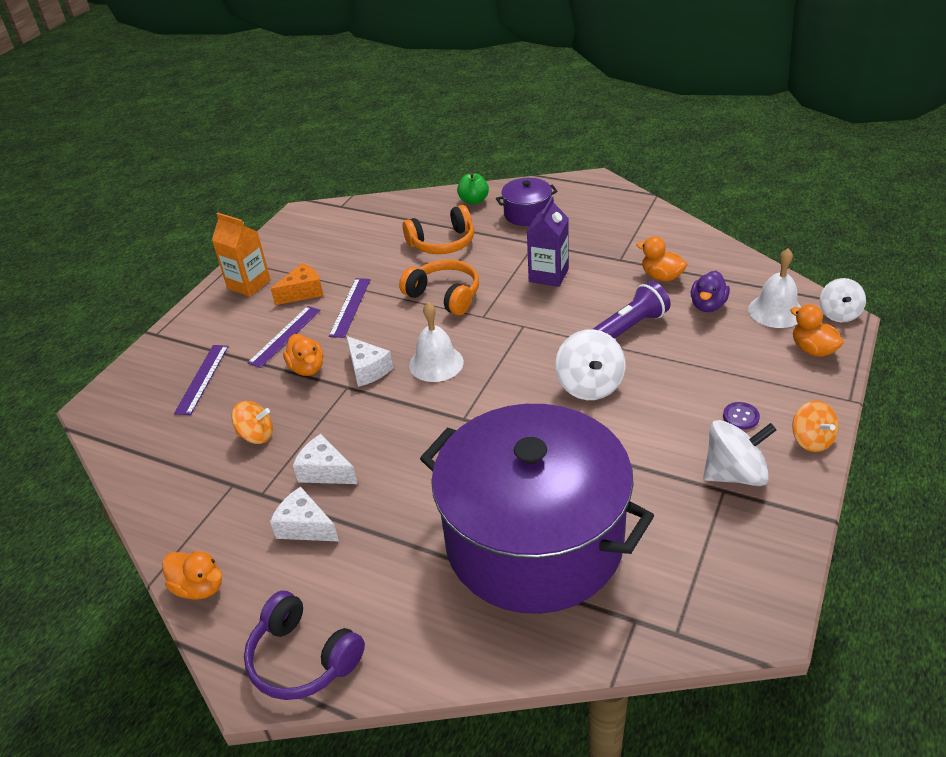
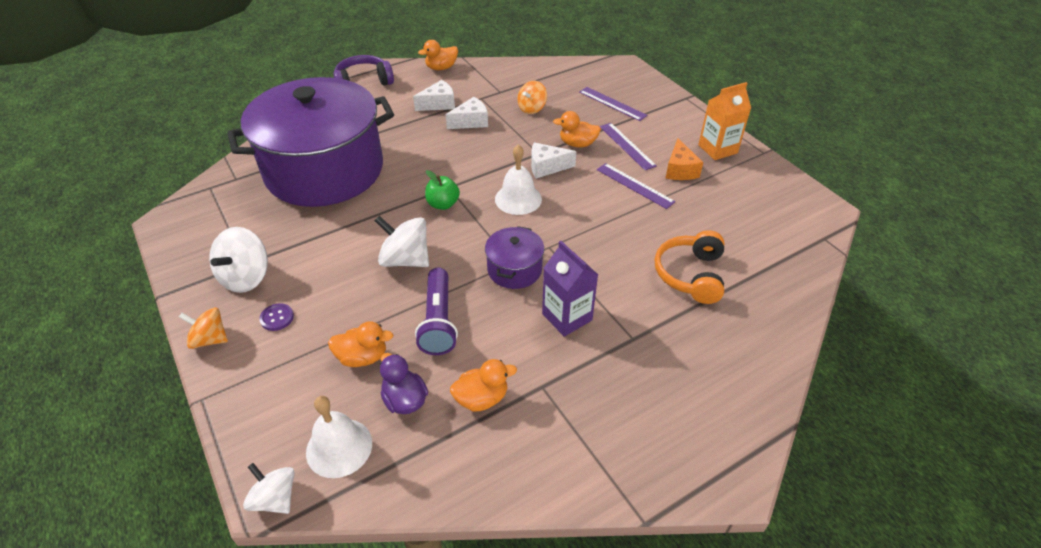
camera: 120 degrees right, 5 degrees up
(444, 295) = (600, 239): orange headphones -> none
(473, 200) = (764, 337): green apple -> green apple (443, 204)
(527, 214) = (698, 365): purple pot -> purple pot (514, 269)
(812, 349) = (269, 428): orange duck -> orange duck (363, 357)

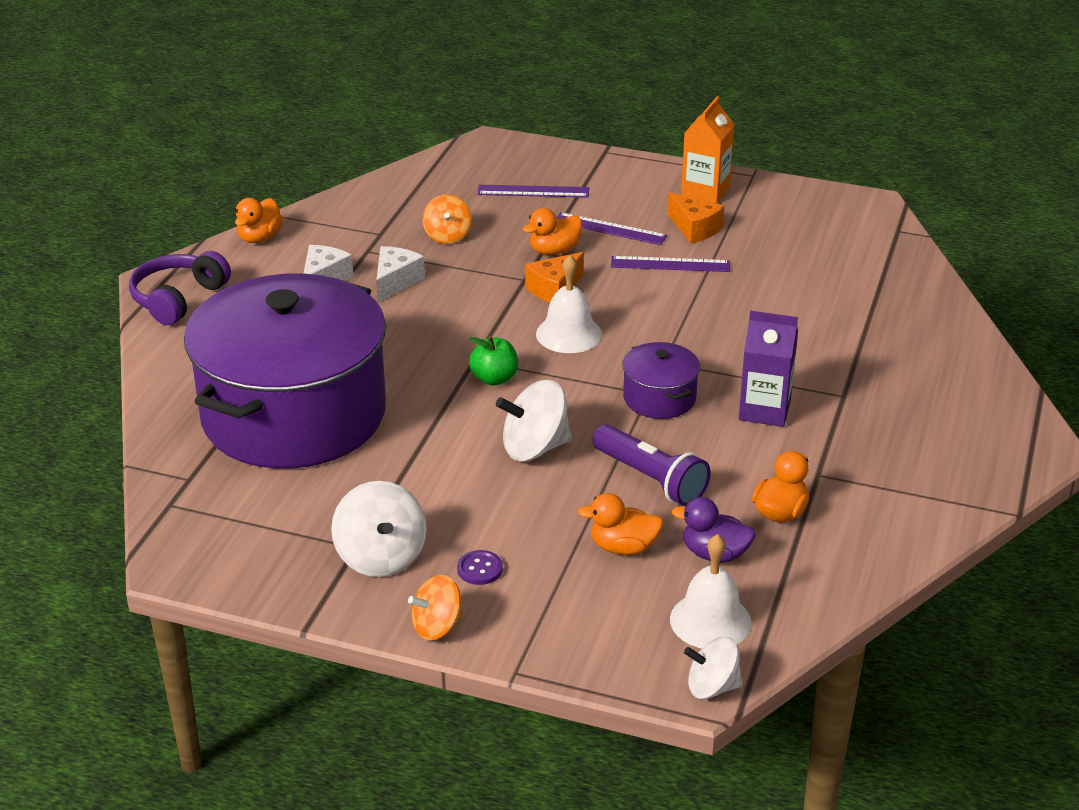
camera: 40 degrees left, 10 degrees down
(363, 357) = (623, 547): orange duck -> orange duck turned 135 degrees counterclockwise
(546, 167) = (554, 289): white cheese -> orange cheese
(690, 275) = (825, 318): orange headphones -> none

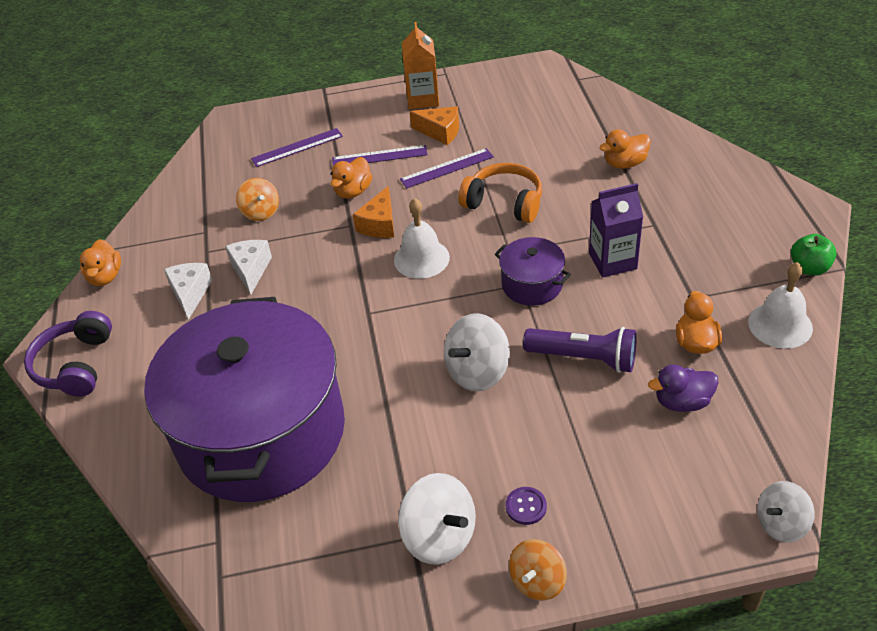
camera: 25 degrees left, 10 degrees up
(494, 378) = (397, 323): green apple -> green apple (809, 268)
(623, 547) = (614, 430): orange duck -> orange duck (625, 163)
(701, 317) = (504, 202): none -> orange headphones
(710, 620) = (729, 463): white bell -> white bell (780, 325)

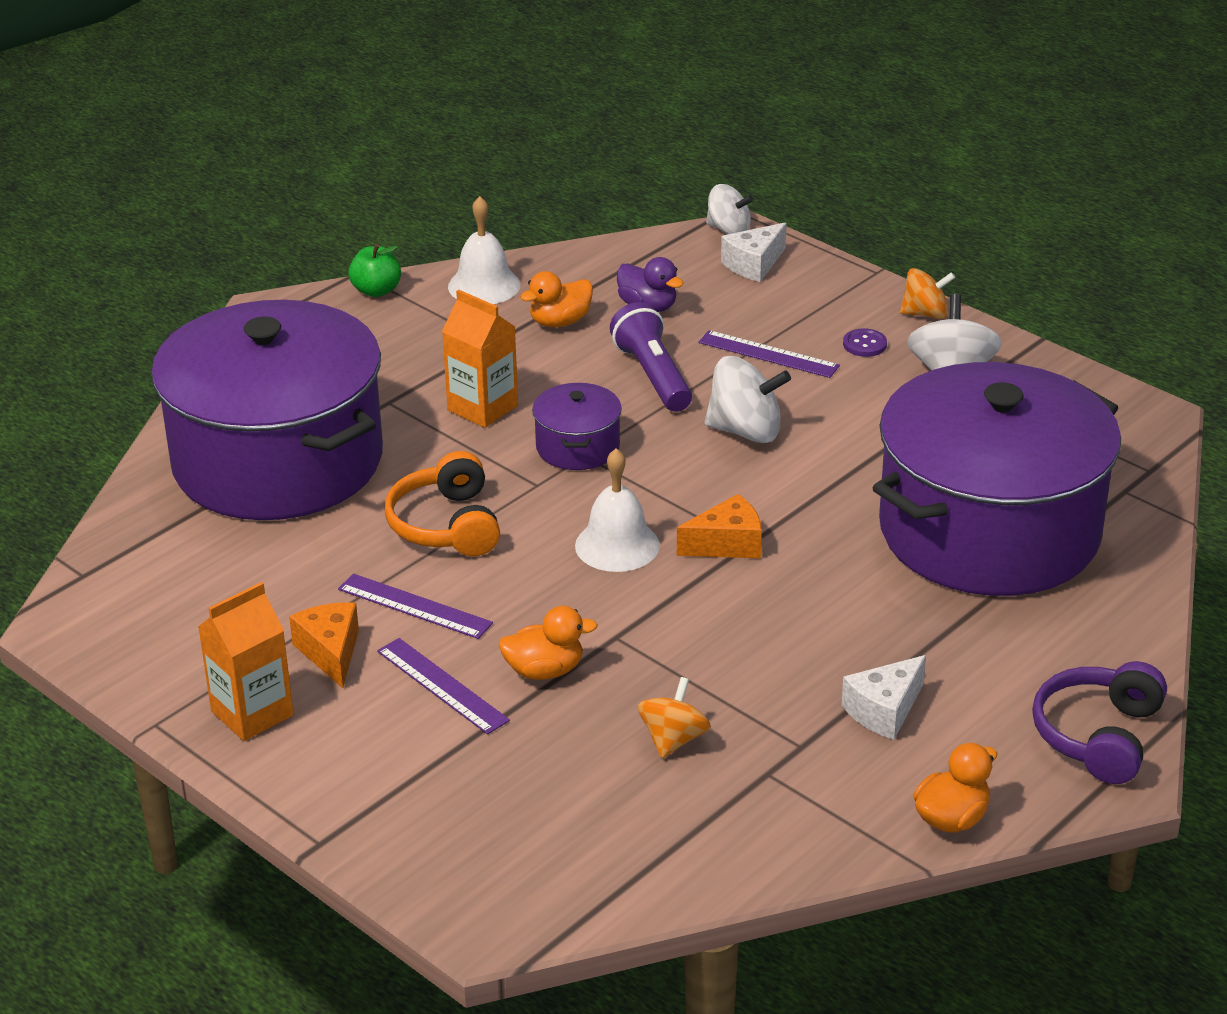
camera: 130 degrees left, 10 degrees down
(75, 365) = (1098, 736): purple headphones -> purple headphones turned 150 degrees clockwise
(251, 270) = (787, 680): white cheese -> white cheese (754, 264)
(297, 147) = (494, 789): purple ruler -> purple ruler (768, 354)
(379, 224) = (589, 611): orange cheese -> orange cheese (727, 544)
(612, 261) = (482, 408): purple carton -> orange carton
(625, 163) = (278, 461): orange duck -> purple pot

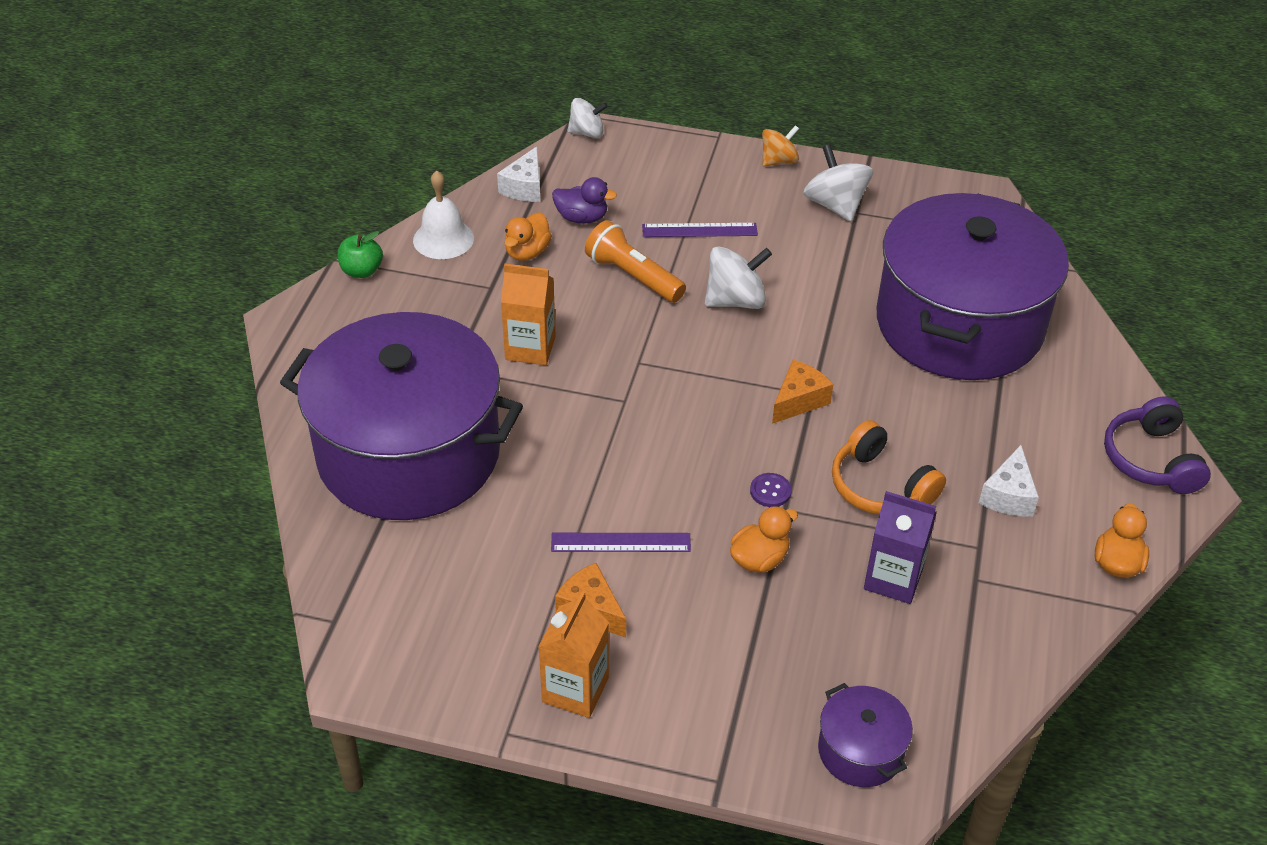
camera: 30 degrees left, 10 degrees up
(442, 685) = (697, 603): purple ruler -> none
(446, 525) = (586, 462): orange headphones -> orange headphones (880, 486)
(577, 447) = (628, 357): purple pot -> purple pot (860, 751)
(617, 545) = (724, 431): white bell -> none
(653, 376) = (633, 276): purple flashlight -> orange flashlight
(673, 739) = (893, 579): orange spinning top -> purple carton
(754, 264) = (628, 157): white cheese -> white cheese (524, 187)
(864, 344) = (758, 200): purple button -> purple button (770, 491)

